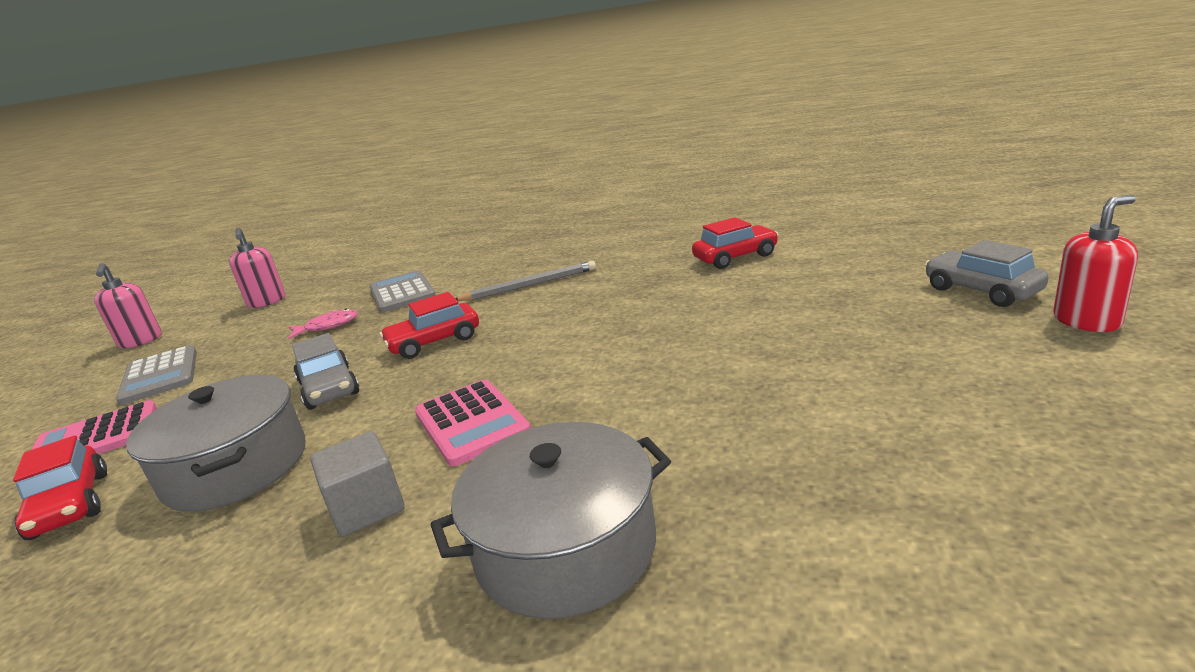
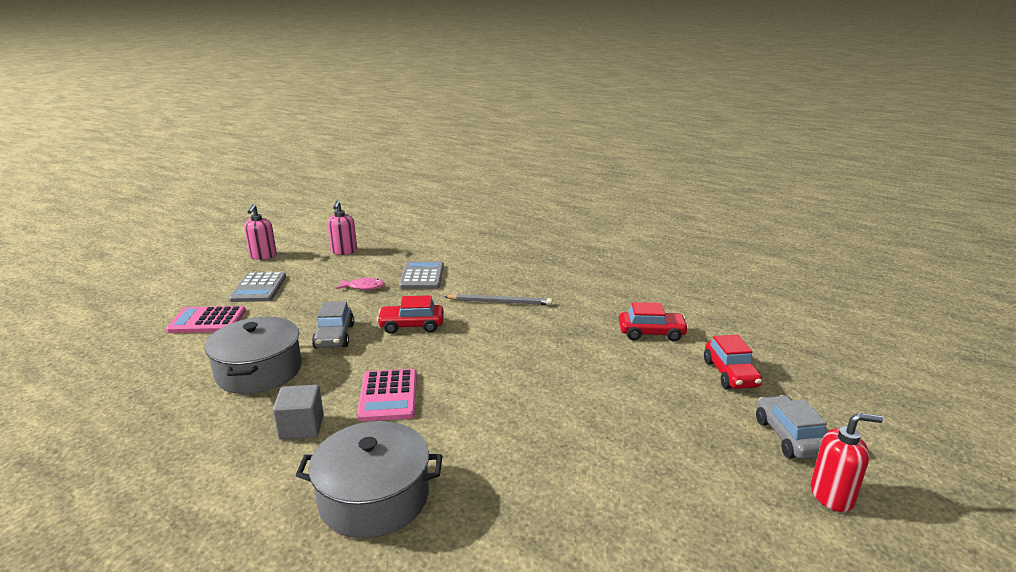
camera: 20 degrees right, 0 degrees up
(70, 505) = (177, 360): red car -> red car (730, 374)

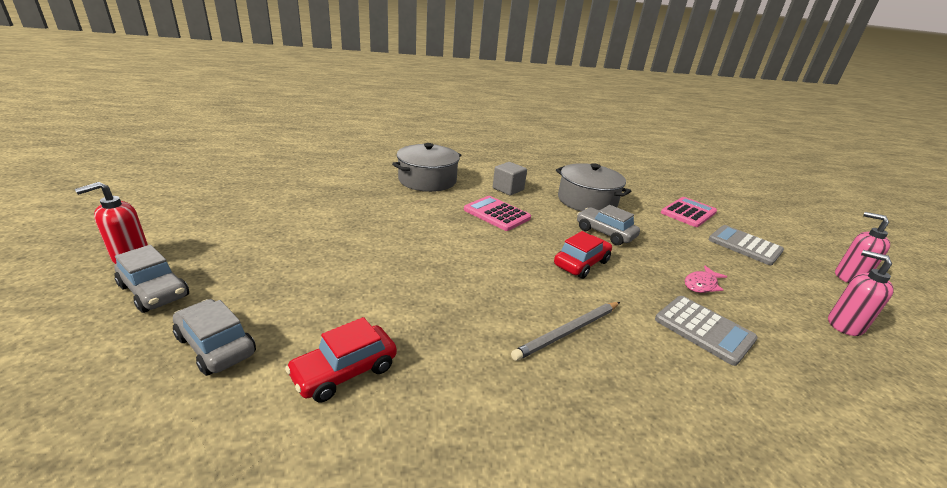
camera: 135 degrees right, 5 degrees up
(730, 374) = (216, 345): red car -> grey car

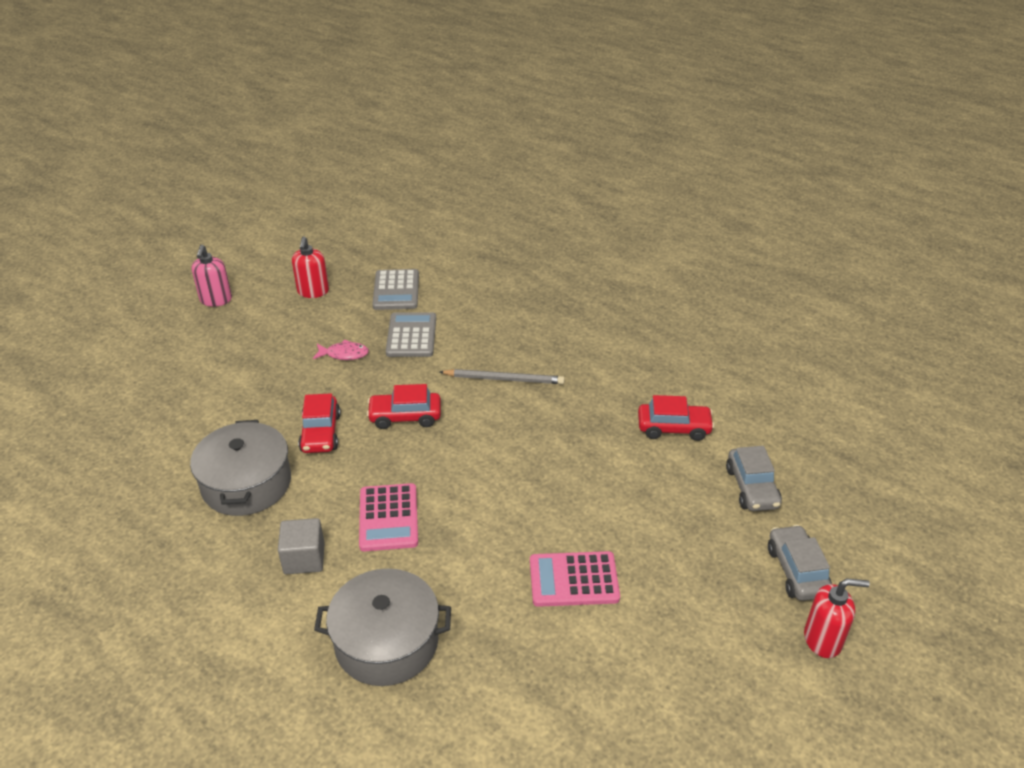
camera: 135 degrees left, 10 degrees up
(605, 233) = (320, 433): grey car -> red car
(688, 212) = (173, 409): pink calculator -> pink calculator (573, 580)
(744, 245) = (221, 356): grey calculator -> grey calculator (396, 290)
(844, 325) = (313, 291): pink soap dispenser -> red soap dispenser

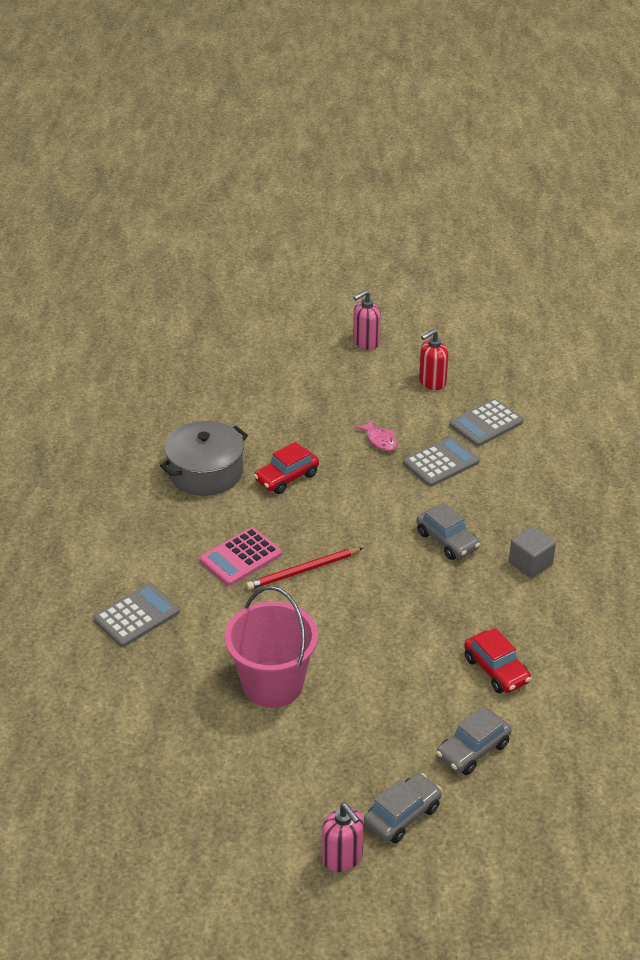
camera: 55 degrees right, 0 degrees up
(304, 558) = (168, 538): grey cube -> grey cube (530, 563)
(386, 642) = (136, 616): grey pot -> grey calculator
(405, 417) = (347, 510): red car -> none
(450, 484) = (303, 571): none -> red pencil
(504, 379) = (447, 541): grey pencil -> grey car
(573, 580) = (272, 684): pink calculator -> pink bucket
(823, 639) = (342, 858): red soap dispenser -> pink soap dispenser

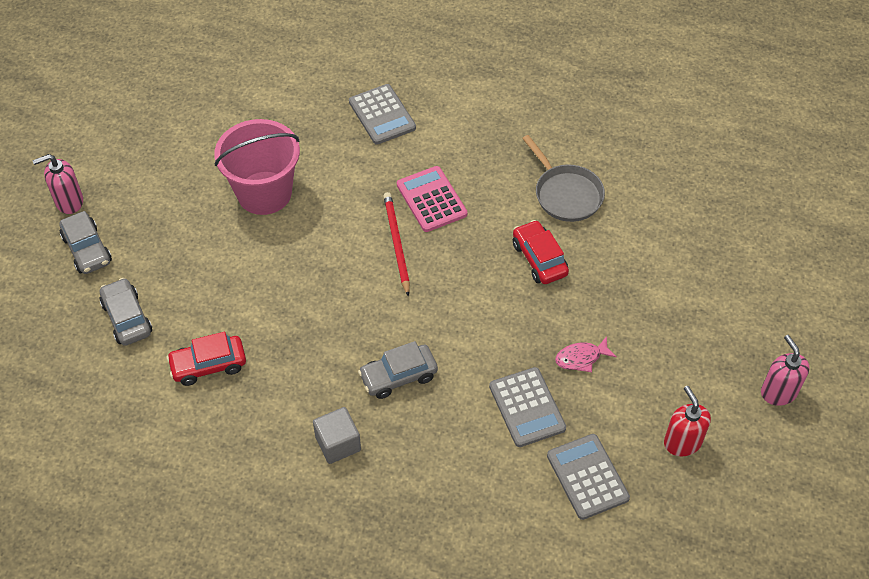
camera: 105 degrees right, 15 degrees up
(206, 472) = (566, 194): grey pot -> grey pan

